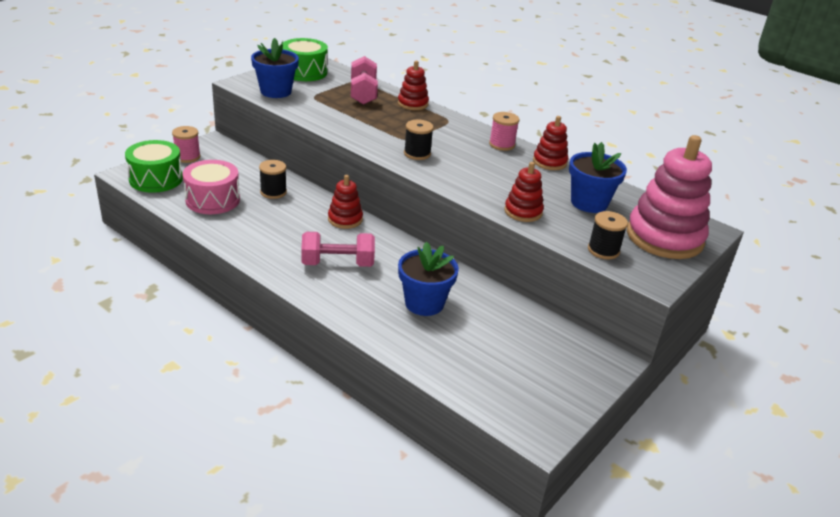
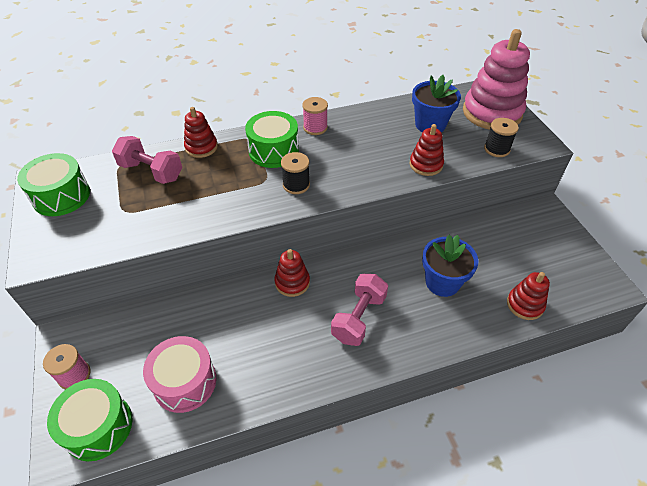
camera: 55 degrees left, 15 degrees up
(273, 192) = (207, 320): black spool -> none
(276, 91) = (85, 237): blue flower pot -> none
(446, 134) = (273, 151): none -> green drum
(549, 162) = (359, 115): red stacking toy -> red stacking toy (525, 305)

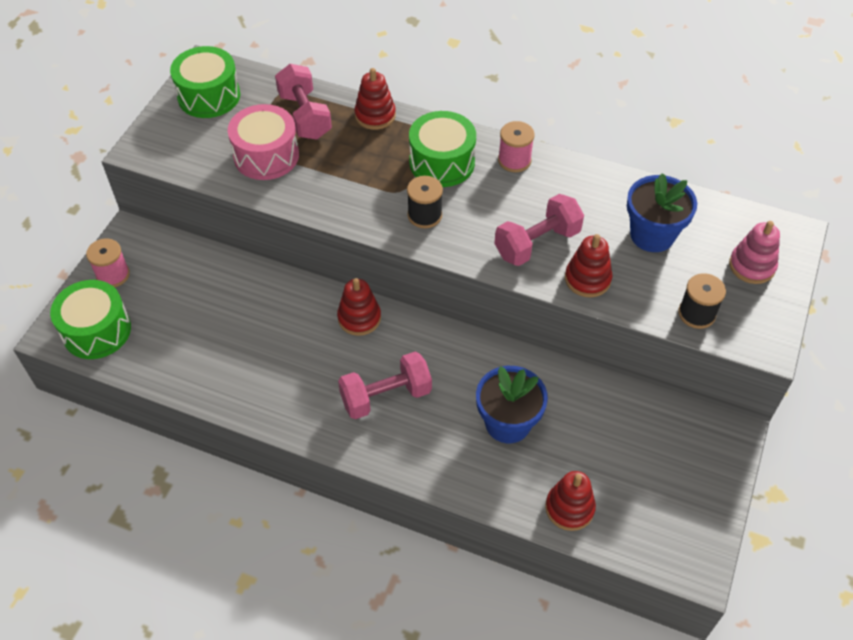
camera: 40 degrees right, 5 degrees up
(185, 382) = (187, 342): pink drum -> pink drum (266, 156)
(378, 162) = (537, 243): none -> pink dumbbell
(492, 113) = (752, 266): pink stacking toy -> pink stacking toy, size x0.51

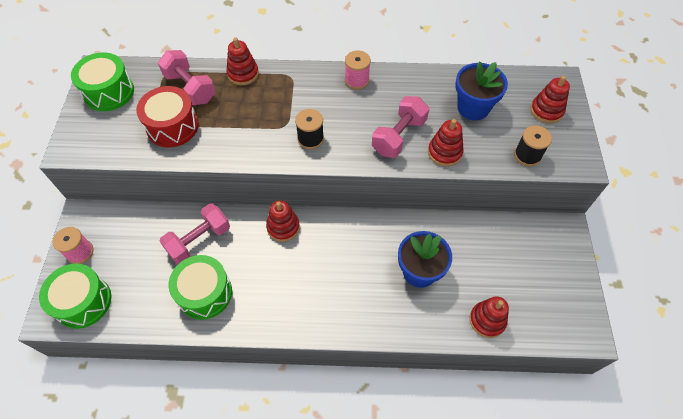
camera: 20 degrees left, 5 degrees up
(266, 156) = (172, 126): pink drum -> red drum
(386, 396) = (326, 280): pink dumbbell -> pink dumbbell (199, 240)
(442, 162) = (306, 96): green drum -> green drum (205, 293)
(752, 266) = (546, 111): pink stacking toy -> red stacking toy

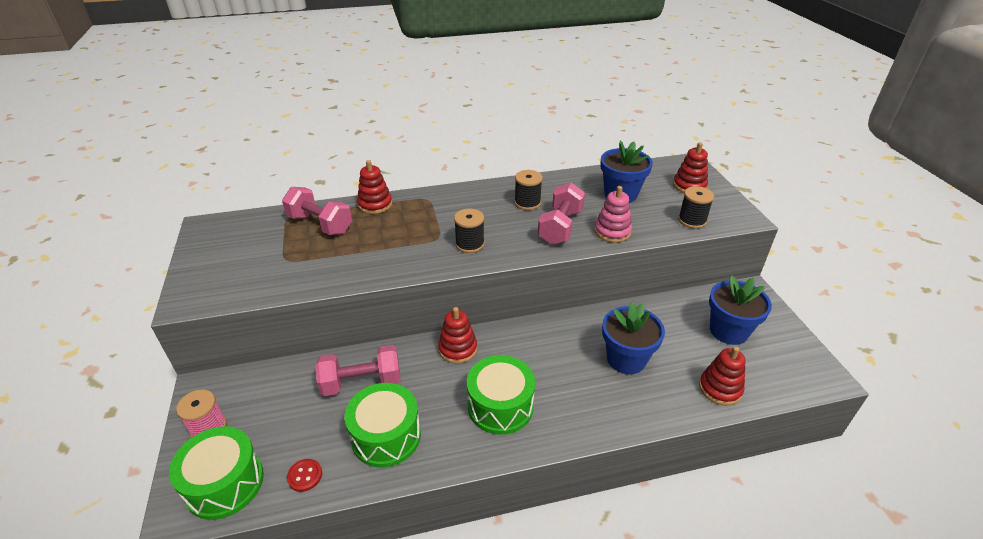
camera: 15 degrees left, 20 degrees down
(109, 92) = (224, 242): green drum -> green drum (500, 406)
(139, 310) = (305, 476): none -> red button
(172, 126) = (310, 259): red drum -> none
(199, 240) = (362, 382): pink dumbbell -> pink dumbbell turned 45 degrees clockwise
(357, 80) = (497, 191): pink spool -> none
(380, 100) = (527, 203): none -> black spool
(444, 152) = (612, 232): red stacking toy -> pink stacking toy
(523, 266) = (728, 331): none -> blue flower pot

